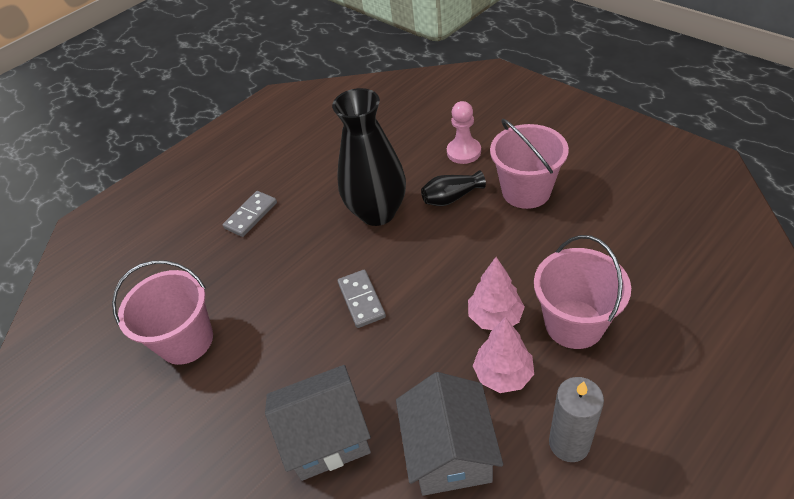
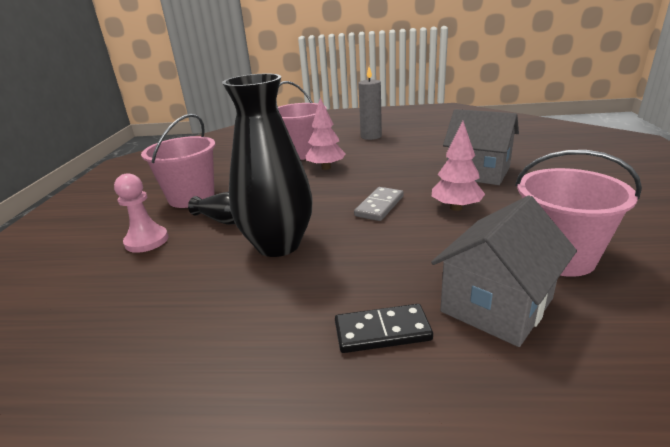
camera: 135 degrees left, 20 degrees down
(251, 215) = (382, 331): grey domino -> black domino
(449, 452) = (421, 149): grey house -> grey house (496, 305)
(503, 374) = (360, 155): pink tree -> pink tree (456, 207)

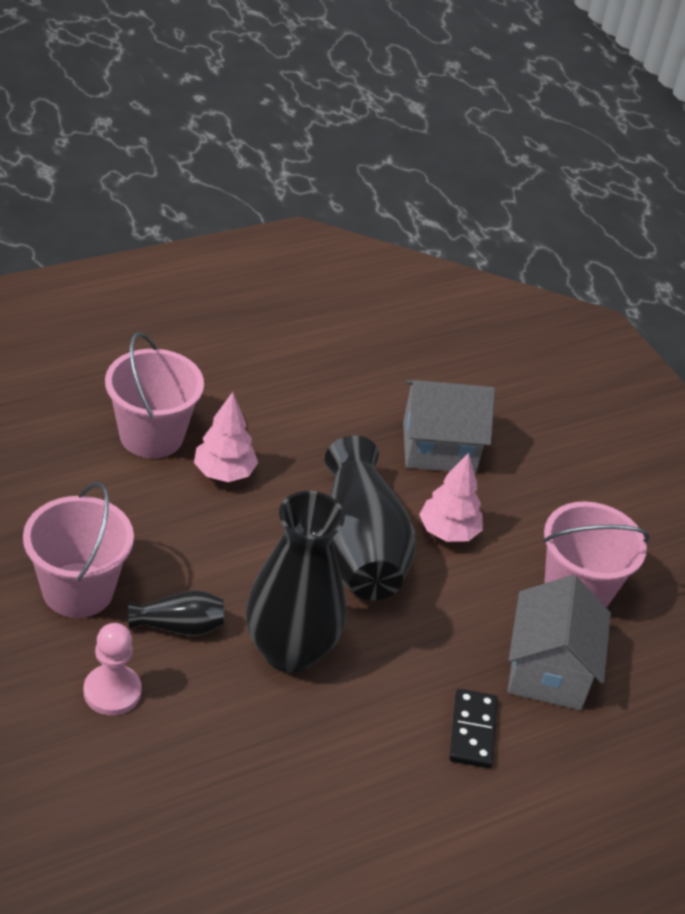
camera: 40 degrees left, 15 degrees up
(371, 136) = (230, 365): grey candle -> none
(379, 206) = (359, 549): grey domino -> black vase
(382, 331) = (472, 731): black domino -> black domino turned 45 degrees counterclockwise

